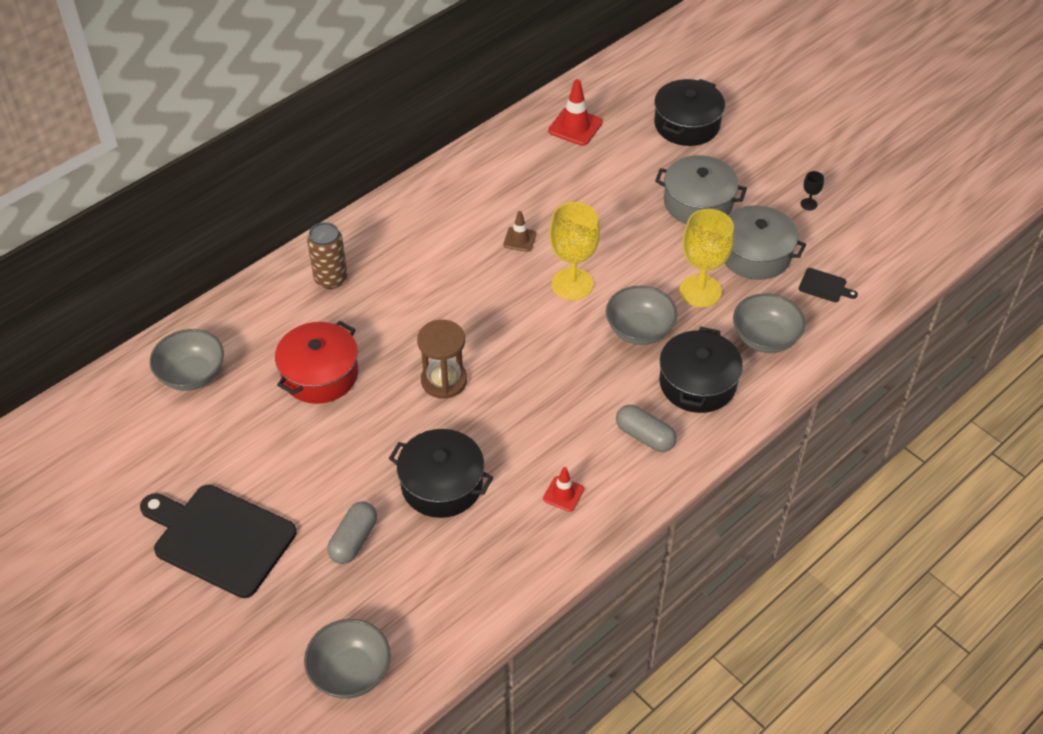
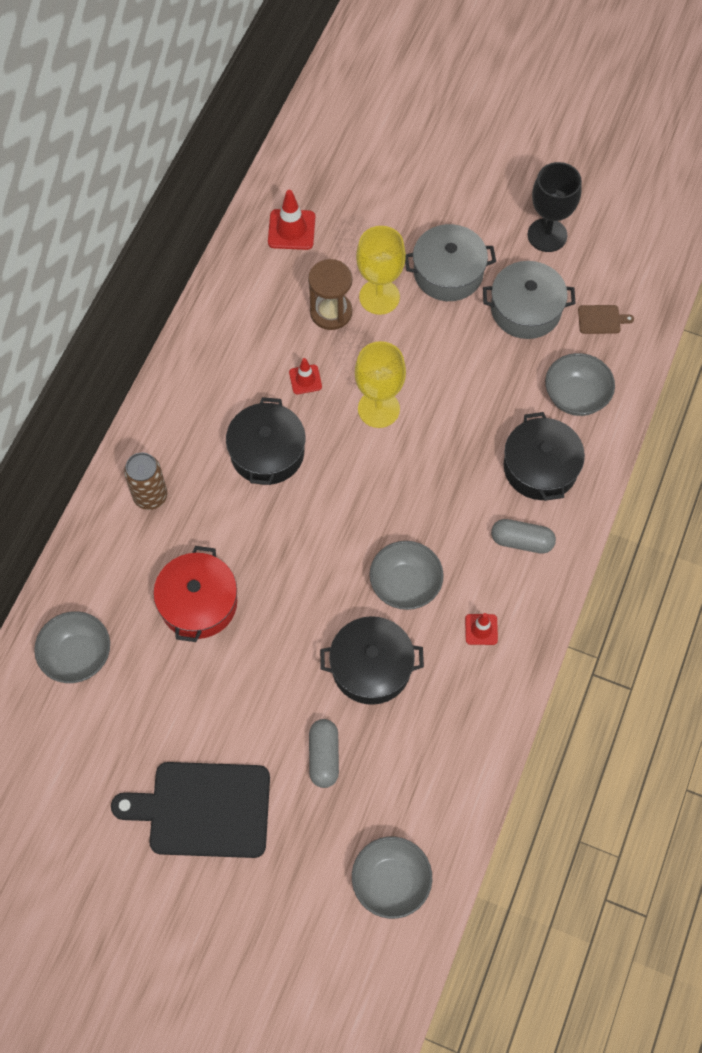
camera: 25 degrees left, 15 degrees up
(444, 380) = (316, 561): brown hourglass -> brown hourglass (331, 312)
(519, 239) = (305, 379): brown traffic cone -> red traffic cone
(639, 330) = (463, 434): grey bowl -> grey bowl (405, 585)
(687, 124) = (395, 187): black pot -> black pot (267, 452)
(700, 291) = (496, 369): yellow goblet -> yellow goblet (379, 297)
(808, 204) = (547, 235): black goblet -> black goblet, size x2.39
(824, 286) = (601, 319): black cutting board -> brown cutting board

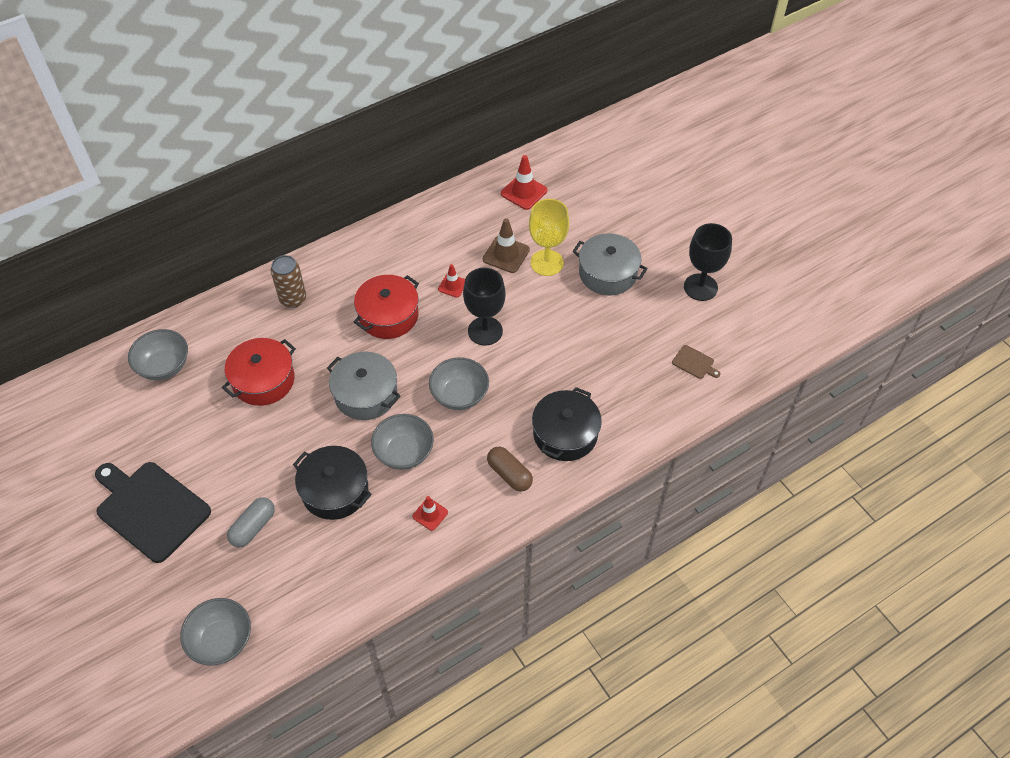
camera: 35 degrees right, 10 degrees down
(267, 452) = (388, 315): black pot -> red pot
(331, 312) = (506, 254): brown hourglass -> brown traffic cone
(378, 409) = (485, 331): yellow goblet -> black goblet
(521, 541) = (509, 474): grey capsule -> brown capsule
(526, 309) = (643, 326): grey pot -> grey pot (366, 394)
(576, 396) = (632, 402): grey bowl -> grey bowl (459, 395)

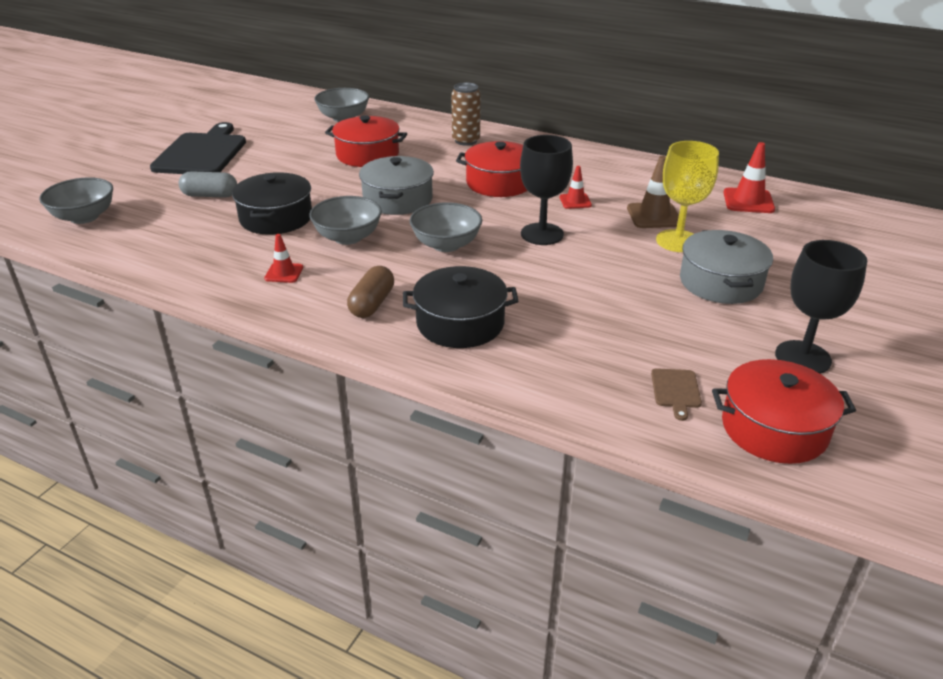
camera: 60 degrees right, 20 degrees down
(747, 341) = (774, 428): none -> red pot

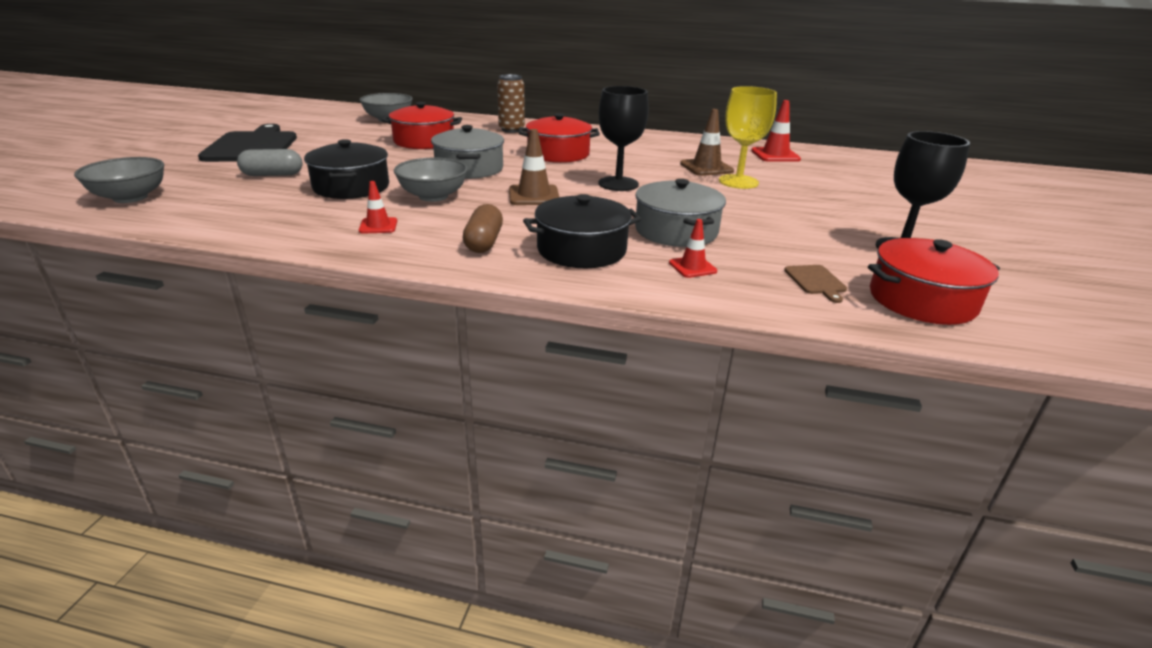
camera: 15 degrees left, 5 degrees down
(446, 245) = (534, 196): grey bowl -> brown traffic cone
(575, 201) = (633, 162): red traffic cone -> red traffic cone (692, 267)
(720, 282) = (794, 205): grey pot -> grey pot (676, 231)

